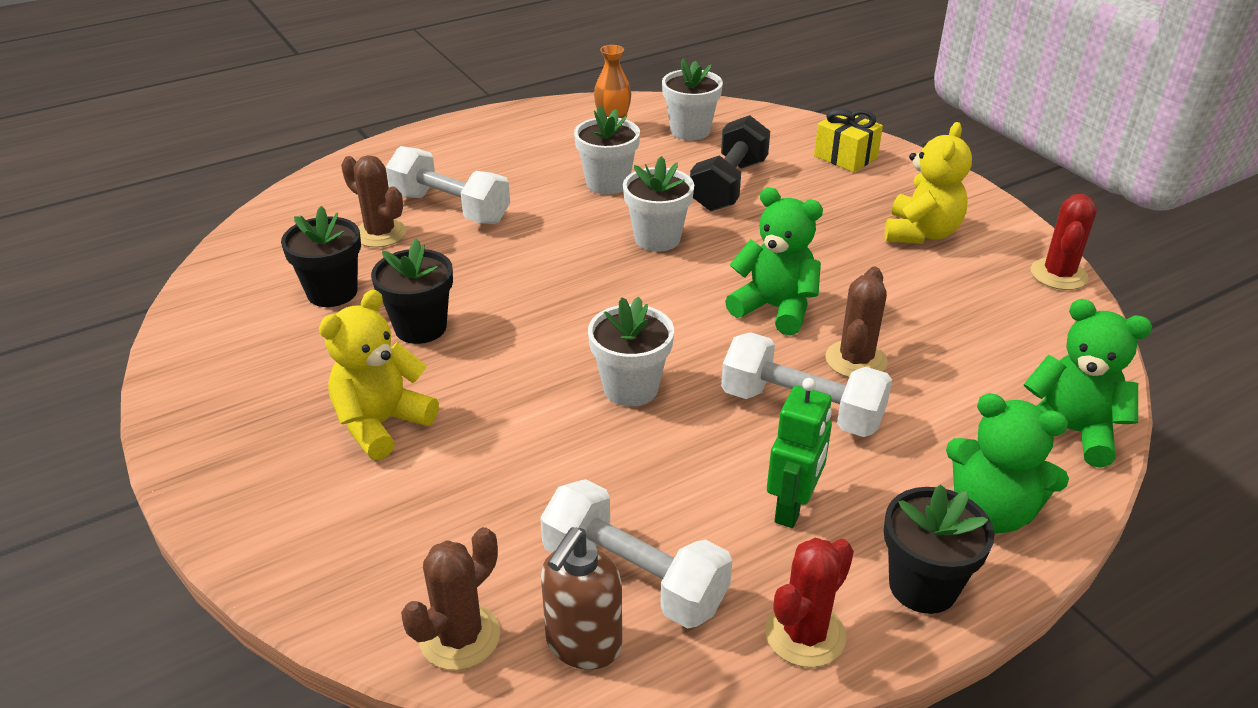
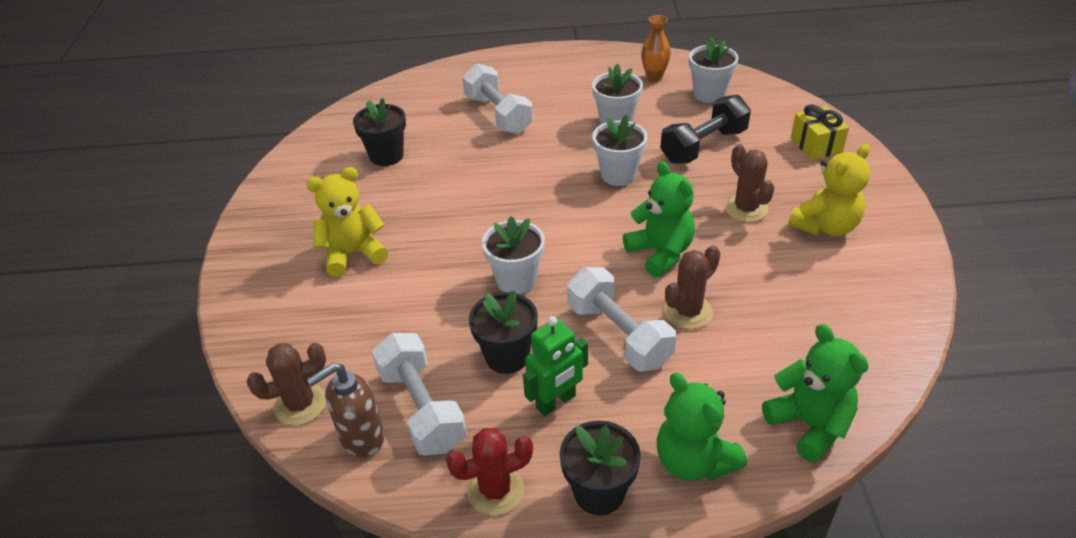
camera: 30 degrees right, 5 degrees up
(380, 233) = (442, 122): brown cactus -> brown cactus (746, 209)
(420, 328) = (420, 196): black flower pot -> black flower pot (507, 356)
(1058, 275) = (915, 295): red cactus -> none

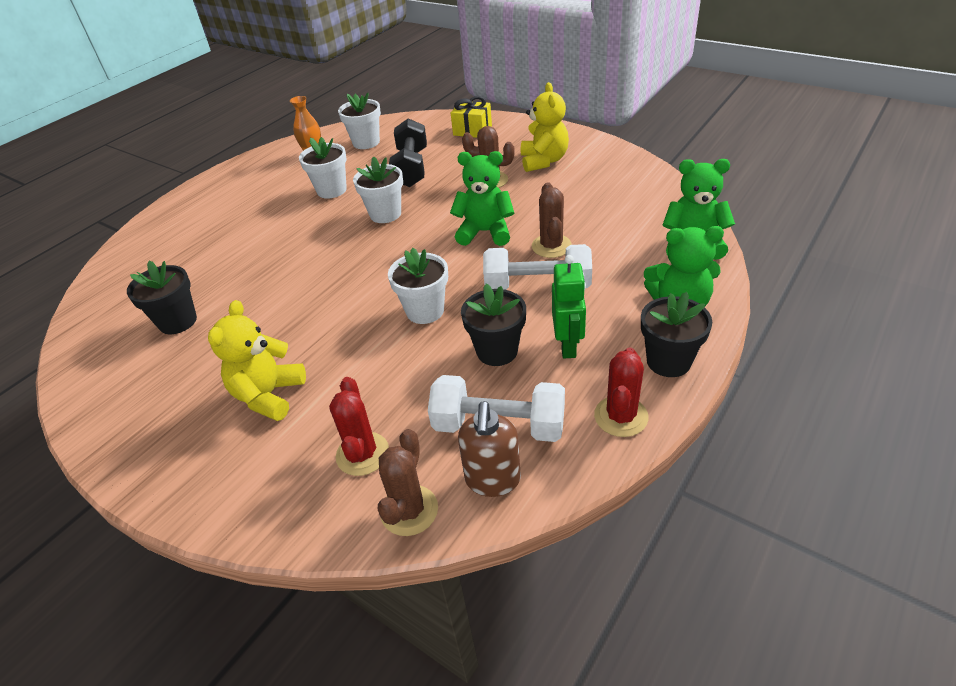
camera: 50 degrees left, 0 degrees up
(335, 343) = (362, 454): none -> red cactus
(498, 115) = (231, 239): white dumbbell -> none

